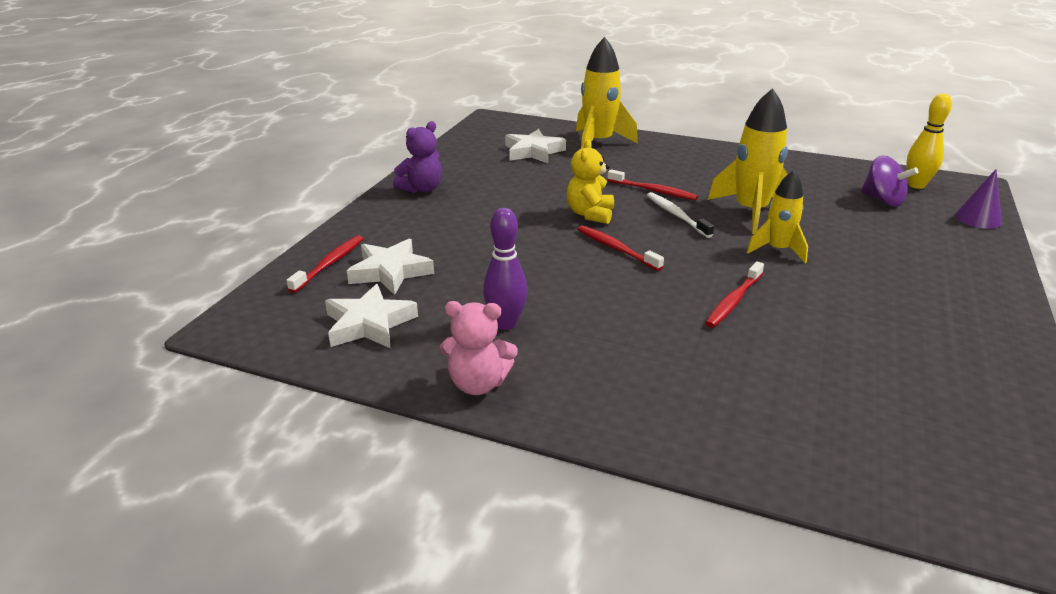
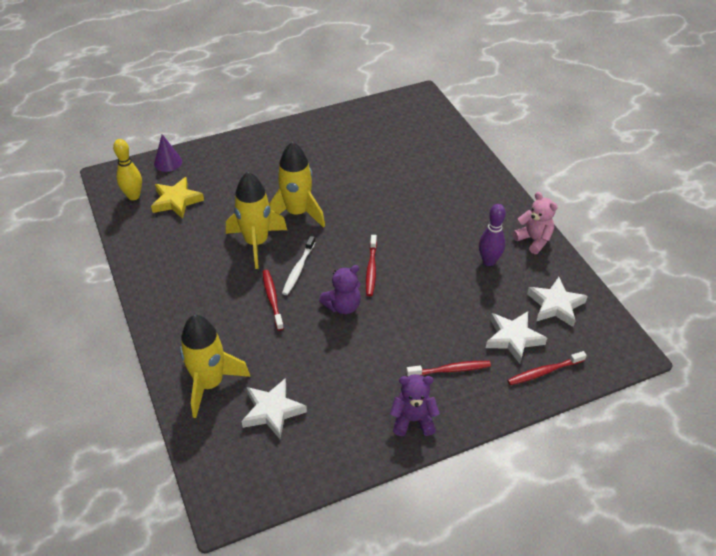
camera: 135 degrees left, 15 degrees up
(590, 214) = (343, 306): yellow teddy bear -> purple teddy bear
(733, 301) = (370, 204): red toothbrush -> red toothbrush (450, 370)
(777, 250) = (297, 213): yellow rocket -> yellow rocket, size x1.59
(882, 200) = (176, 201): purple spinning top -> yellow star

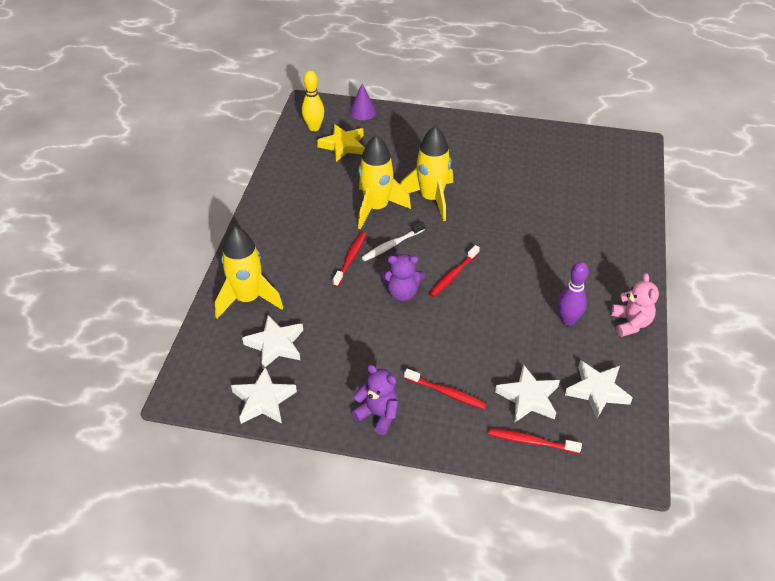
camera: 35 degrees right, 0 degrees up
(305, 466) = (263, 400): none -> white star

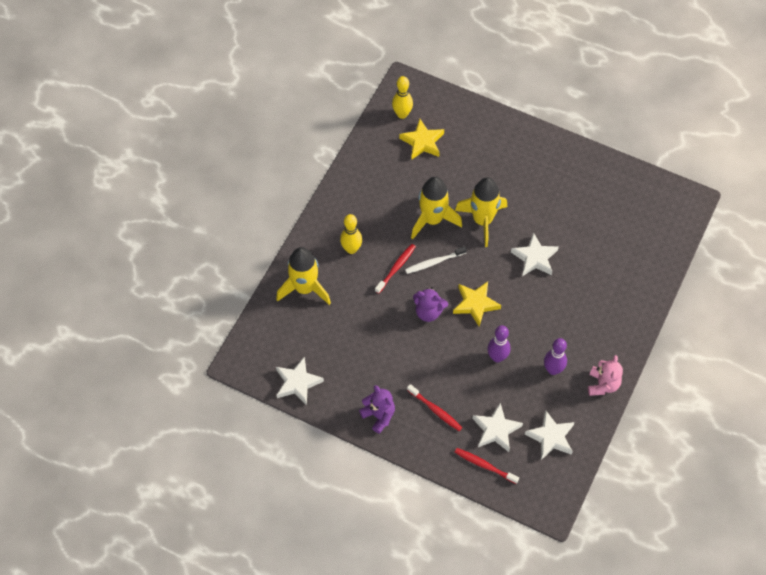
camera: 15 degrees right, 15 degrees up
(275, 345) = (317, 336): white star -> white star (534, 258)
(293, 251) = (351, 249): none -> yellow bowling pin
(362, 112) = (451, 104): purple cone -> none
(453, 275) = (475, 304): red toothbrush -> yellow star
(498, 321) = (497, 357): none -> purple bowling pin

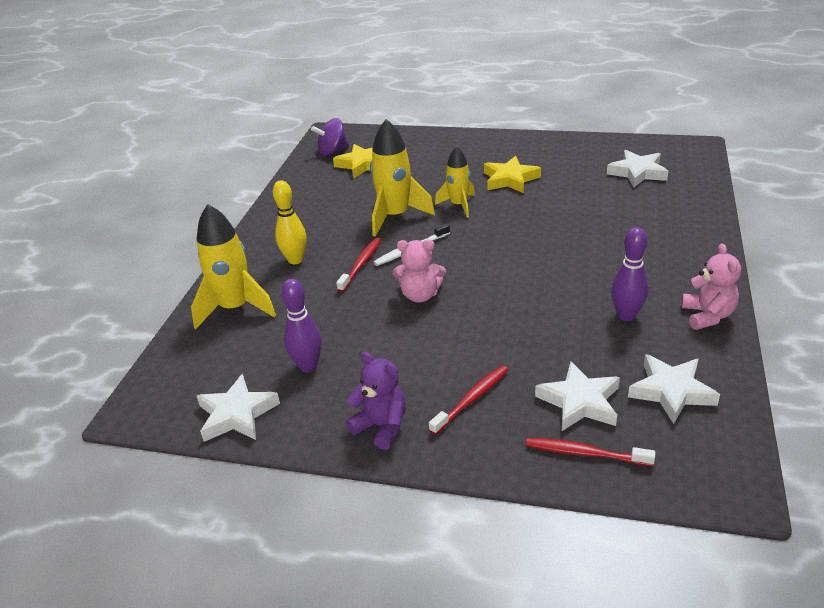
camera: 10 degrees left, 25 degrees down
(402, 114) = (332, 151): yellow bowling pin -> purple spinning top
(428, 312) = (420, 295): purple teddy bear -> pink teddy bear
(435, 410) = (472, 399): red toothbrush -> red toothbrush turned 75 degrees counterclockwise
(475, 304) = (482, 275): yellow star -> yellow star (510, 179)
(482, 220) = (459, 205): yellow rocket -> yellow rocket, size x0.63
(497, 357) = (539, 320): purple bowling pin -> purple bowling pin (308, 366)
(534, 258) = (540, 221): white star -> white star (637, 172)

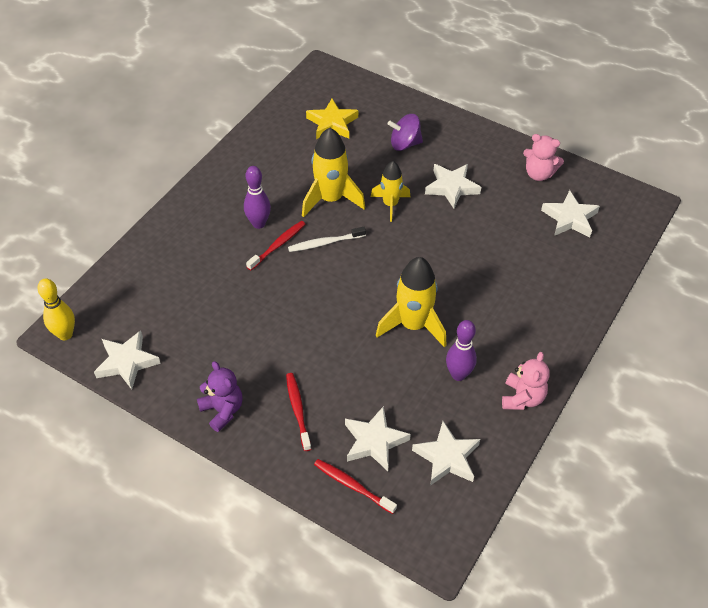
camera: 15 degrees right, 15 degrees up
(235, 308) = (162, 258): yellow rocket -> yellow rocket (413, 325)
(295, 260) = (228, 221): yellow bowling pin -> yellow bowling pin (65, 334)
(308, 366) = (194, 336): purple bowling pin -> purple bowling pin (258, 223)
(332, 151) = (313, 96): purple spinning top -> purple spinning top (404, 144)
(420, 295) = (309, 295): pink teddy bear -> pink teddy bear (539, 174)
(472, 399) = (298, 410): red toothbrush -> red toothbrush turned 75 degrees counterclockwise
(510, 179) = (451, 187): yellow star -> white star

